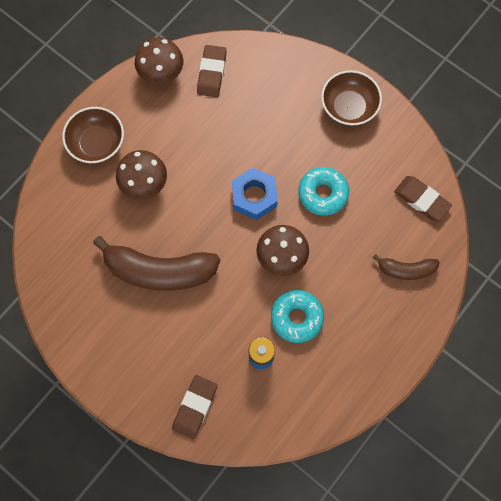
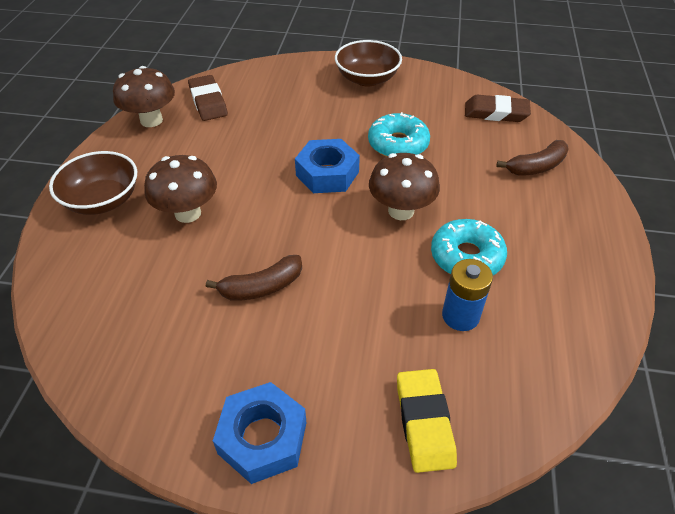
camera: 30 degrees left, 25 degrees down
(109, 368) = (263, 438): none -> blue nut
(159, 270) = (261, 287): brown banana -> brown banana, size x0.52
(195, 407) = (424, 422): brown eraser -> yellow eraser

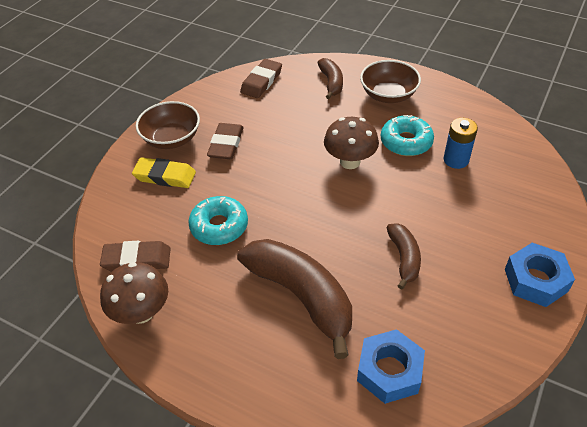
camera: 70 degrees left, 0 degrees up
(103, 200) = (255, 365): brown bowl -> brown bowl (388, 95)
(188, 213) = (301, 296): brown mushroom -> brown banana
(327, 173) = (289, 193): blue nut -> blue nut (389, 371)
(378, 113) = (226, 144): none -> brown eraser
(398, 144) = (272, 143): turquoise donut -> turquoise donut (219, 226)
(424, 422) = (532, 198): yellow eraser -> yellow eraser (165, 176)

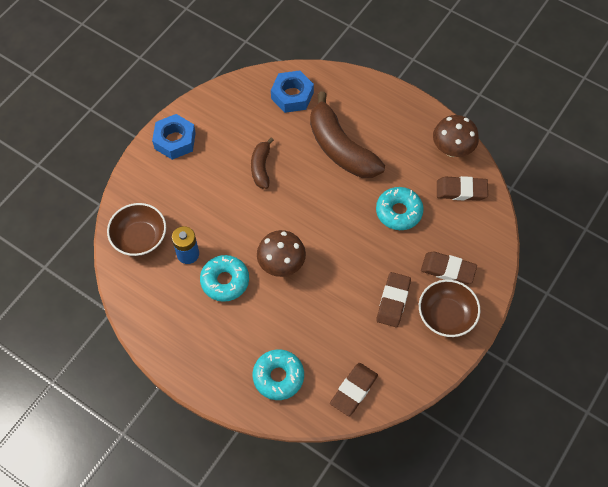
camera: 175 degrees left, 15 degrees up
(165, 176) = (448, 270): yellow eraser -> brown eraser
(331, 83) = (278, 377): brown banana -> turquoise donut
(388, 95) = (223, 348): brown bowl -> brown bowl (140, 238)

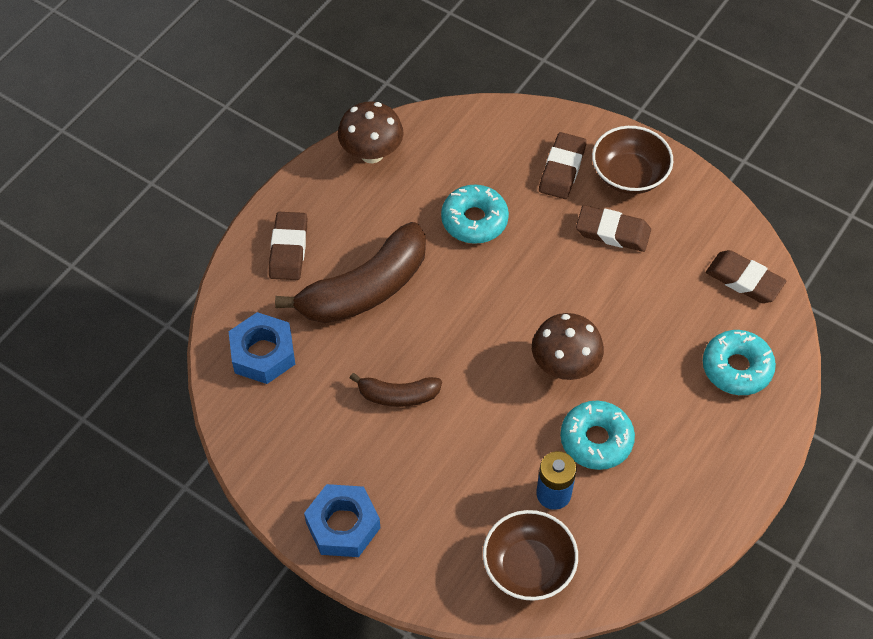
camera: 90 degrees left, 5 degrees down
(461, 190) = (439, 147): brown eraser -> brown eraser (289, 249)

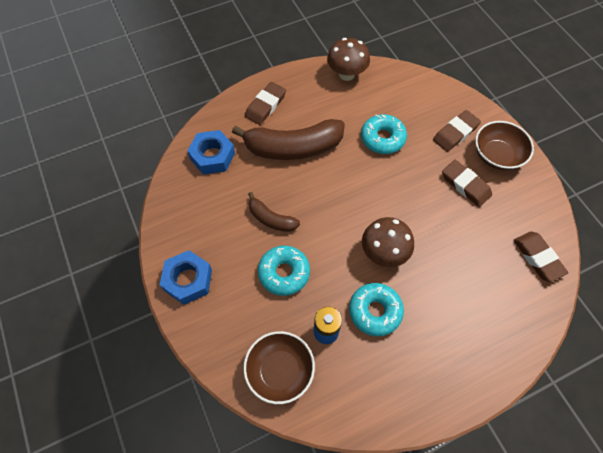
camera: 30 degrees right, 5 degrees up
(736, 368) = (499, 313): turquoise donut -> turquoise donut (284, 273)

